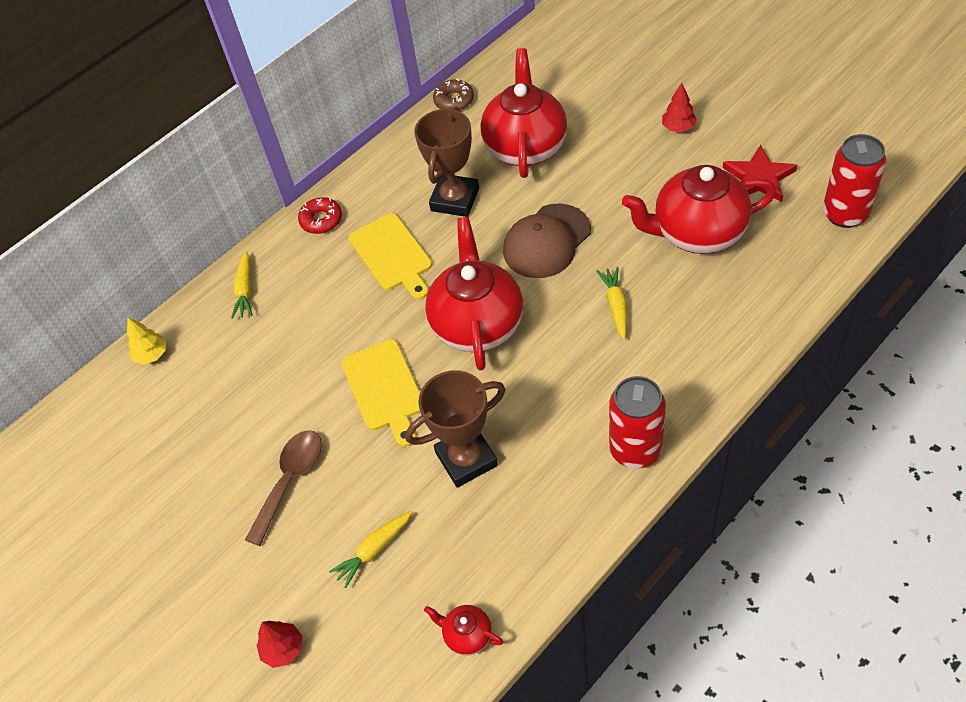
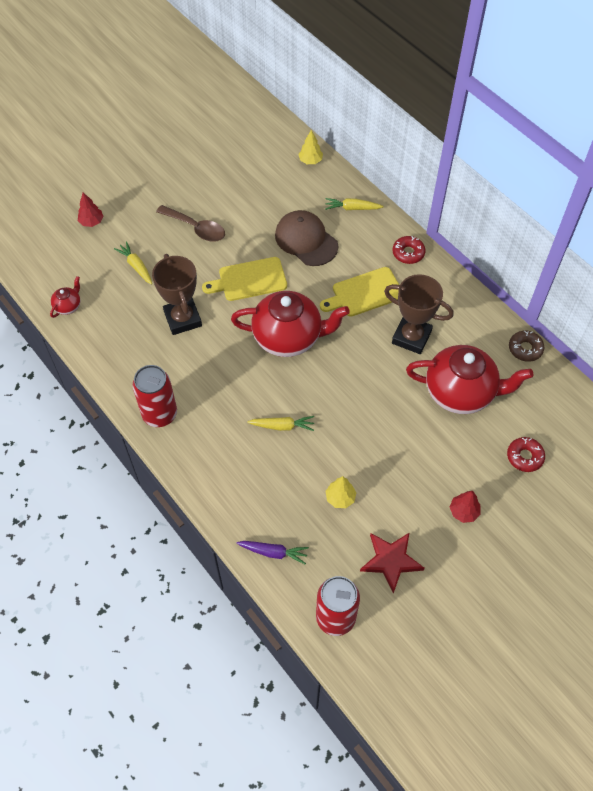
camera: 90 degrees right, 5 degrees up
(546, 241) = (355, 391): brown cap -> brown cap (306, 240)
(595, 88) = (524, 457): none -> red donut
(697, 233) = (340, 498): red teapot -> yellow tree
(790, 283) = (273, 552): none -> purple carrot

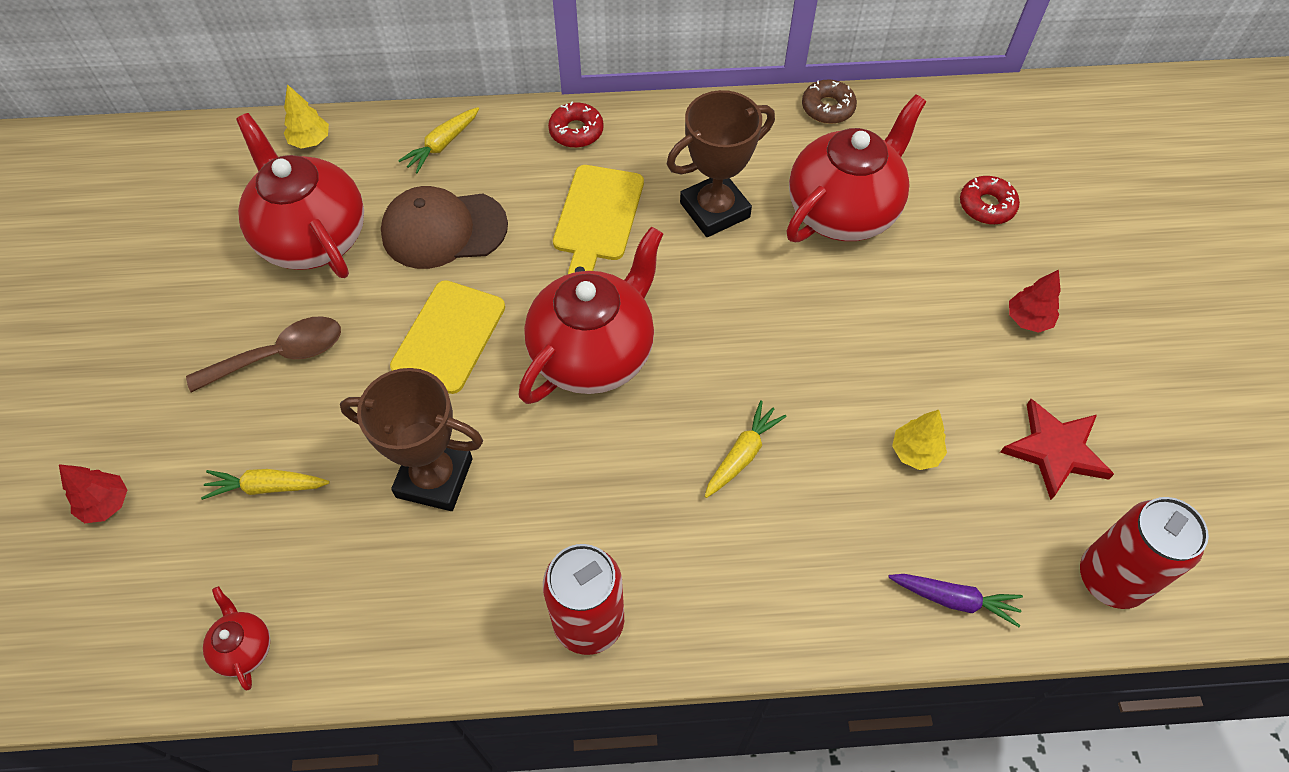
camera: 55 degrees left, 0 degrees up
(261, 198) = (313, 237): none -> red teapot
(273, 552) = (954, 599): purple carrot -> purple carrot turned 60 degrees clockwise

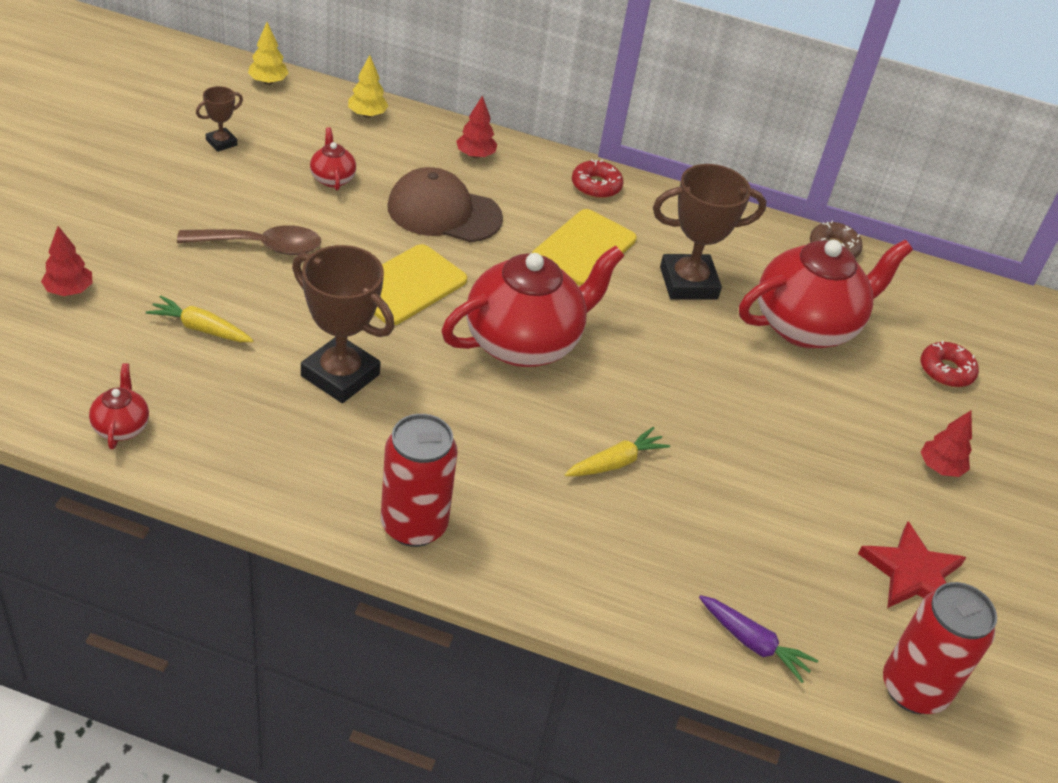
camera: 15 degrees right, 15 degrees down
(176, 242) = (221, 142): none -> brown trophy
(313, 237) = (332, 178): red teapot -> red teapot, size x0.43
(442, 145) = (475, 155): yellow carrot -> red tree
(915, 452) = (776, 522): yellow tree -> yellow tree (268, 82)

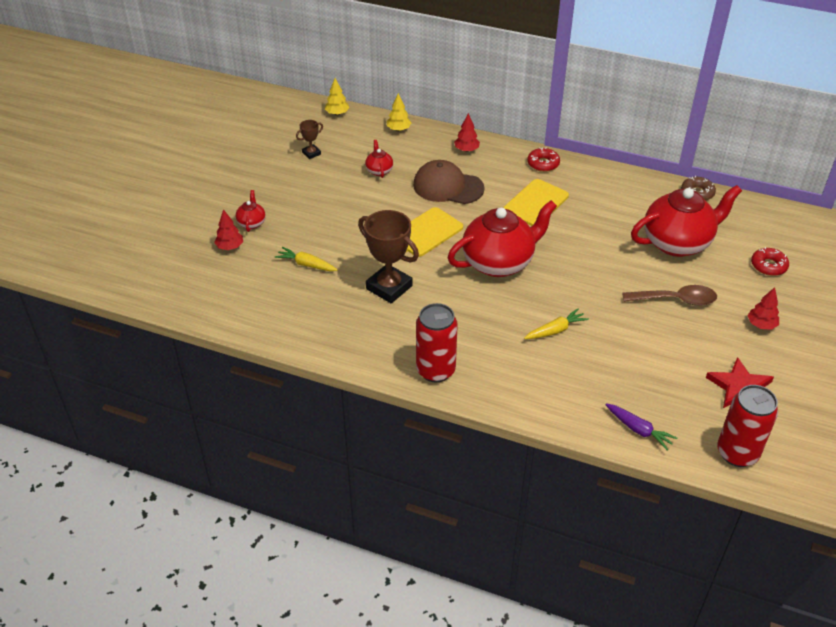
camera: 10 degrees right, 0 degrees up
(121, 427) = (266, 322): red teapot -> red teapot (251, 223)
(260, 246) = (338, 214): brown spoon -> brown spoon (675, 300)
(688, 283) = (602, 221): brown trophy -> none

